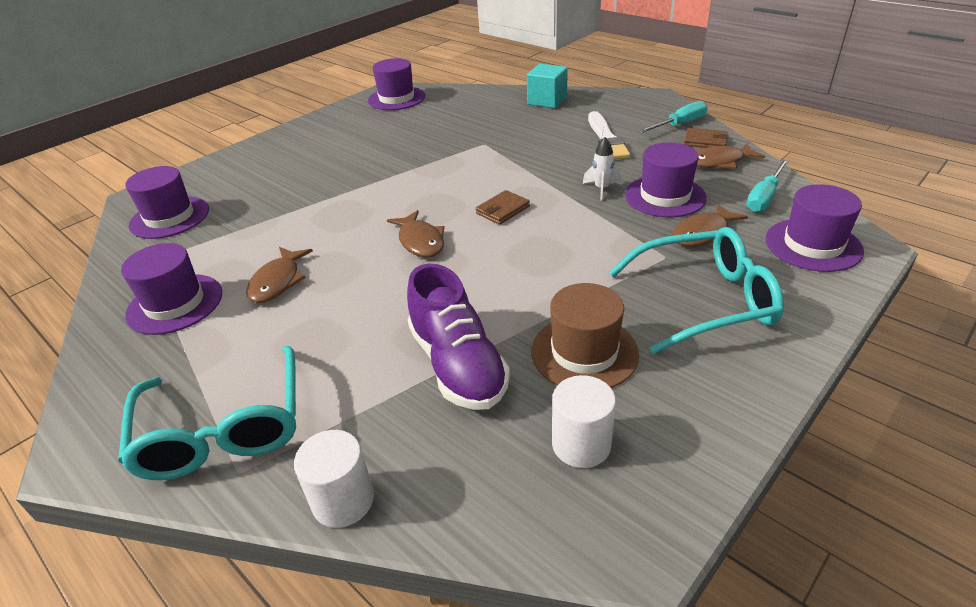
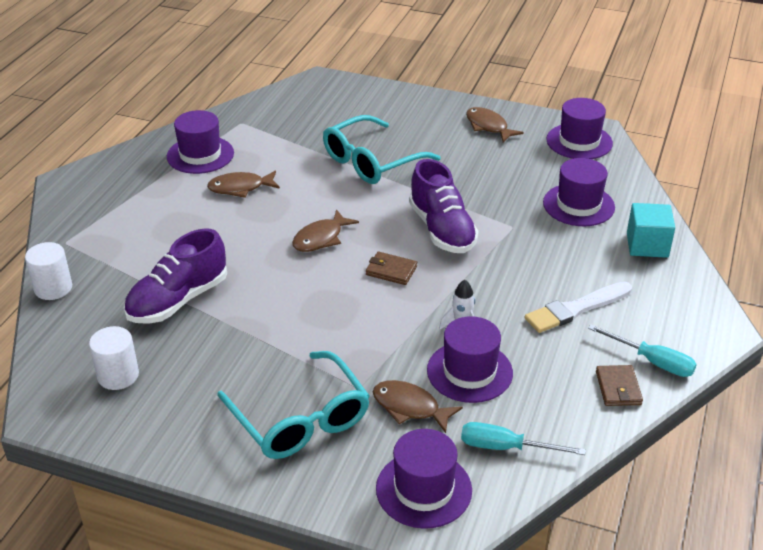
camera: 65 degrees right, 0 degrees up
(170, 217) = (299, 106): purple hat -> purple hat (578, 205)
(223, 428) = (96, 223): turquoise glasses -> turquoise glasses (372, 161)
(461, 175) = (442, 229): none -> purple shoe
(584, 352) = (210, 360): brown hat -> none
(719, 162) = (570, 405): brown fish -> brown fish (488, 126)

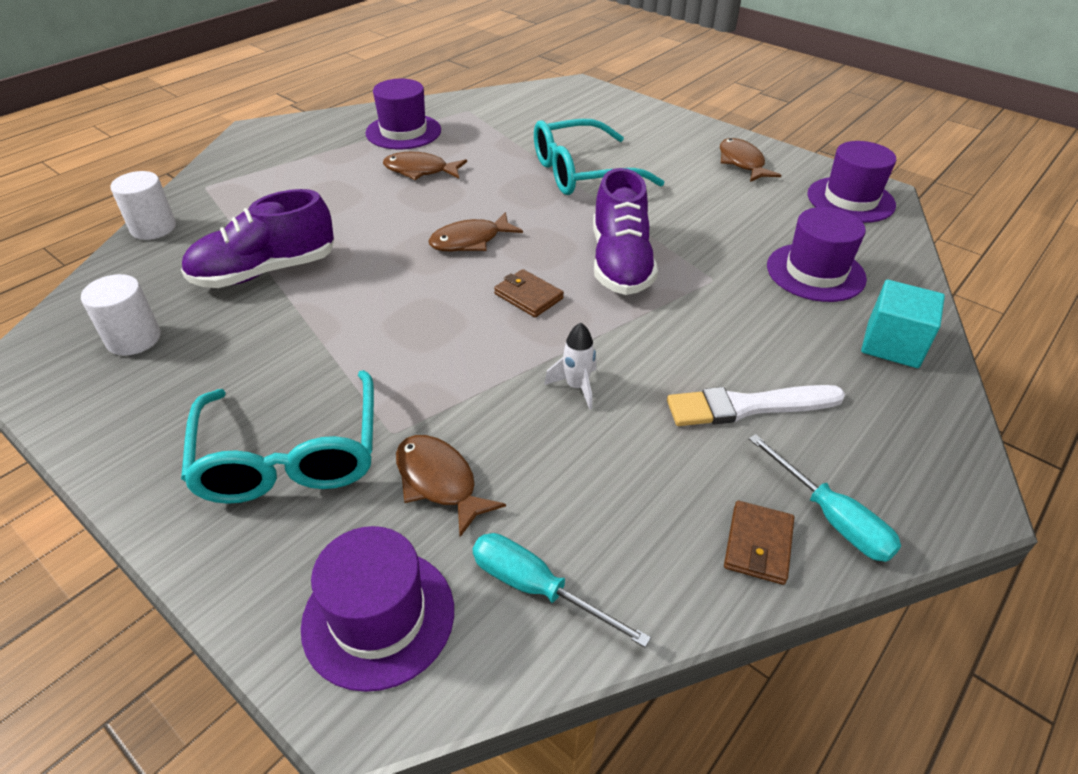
camera: 20 degrees right, 5 degrees up
(469, 371) = (550, 454): purple hat -> none

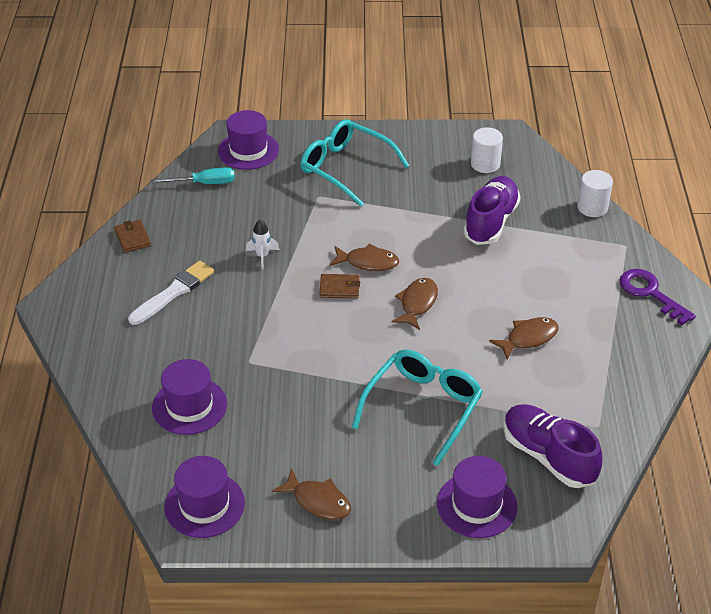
camera: 140 degrees right, 0 degrees up
(269, 149) = (650, 293): none -> purple key
(403, 132) = (601, 368): purple hat -> purple hat (476, 505)
(439, 482) = (277, 191): brown fish -> brown fish (368, 262)
(620, 263) = (314, 341): purple shoe -> purple shoe (548, 456)
(831, 517) = (108, 263): turquoise screwdriver -> none
(892, 344) = (116, 373): turquoise cube -> none

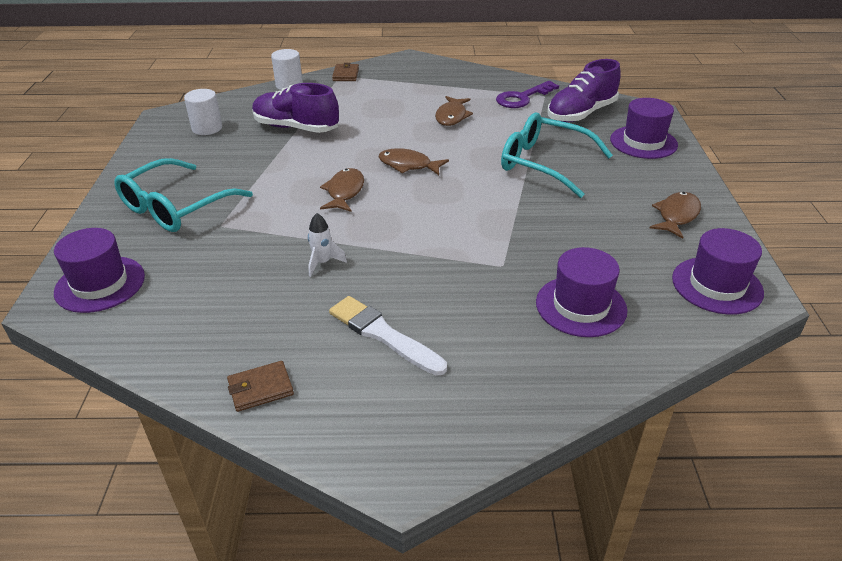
camera: 90 degrees left, 5 degrees down
(204, 183) = (156, 322): turquoise screwdriver -> none
(339, 288) = (383, 208): brown wallet -> brown wallet (346, 75)
(528, 338) = (452, 116): brown fish -> brown fish turned 135 degrees counterclockwise
(650, 293) = (398, 70): purple key -> purple key (522, 98)

